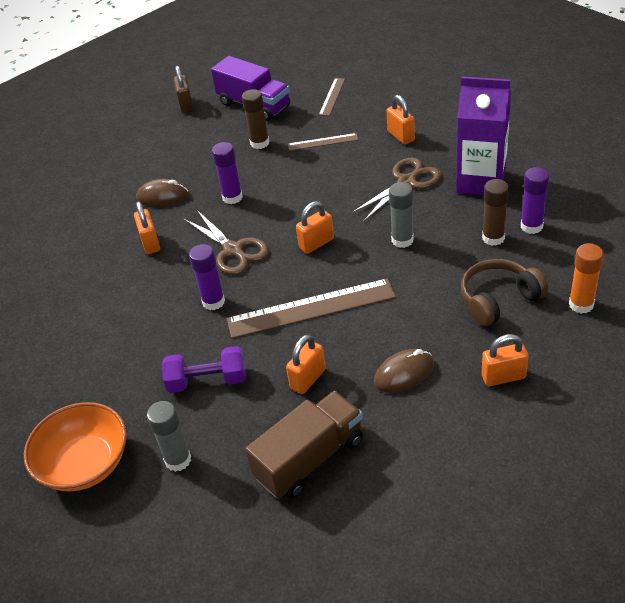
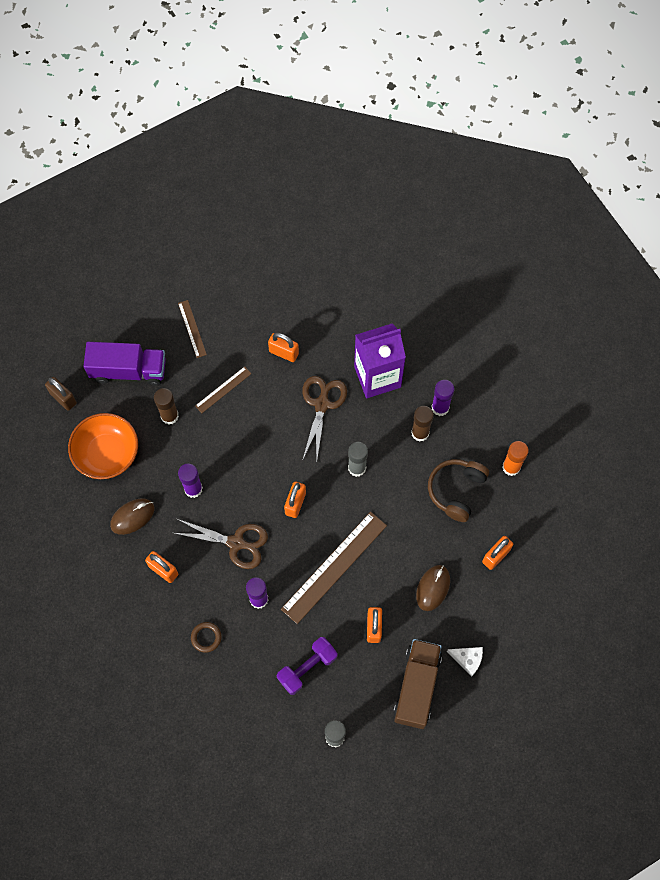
camera: 40 degrees left, 25 degrees up
(85, 464) = (276, 777): orange bowl -> orange bowl (107, 453)
(137, 309) = (206, 637): none -> brown ring
(392, 462) = (467, 659): none -> white cheese

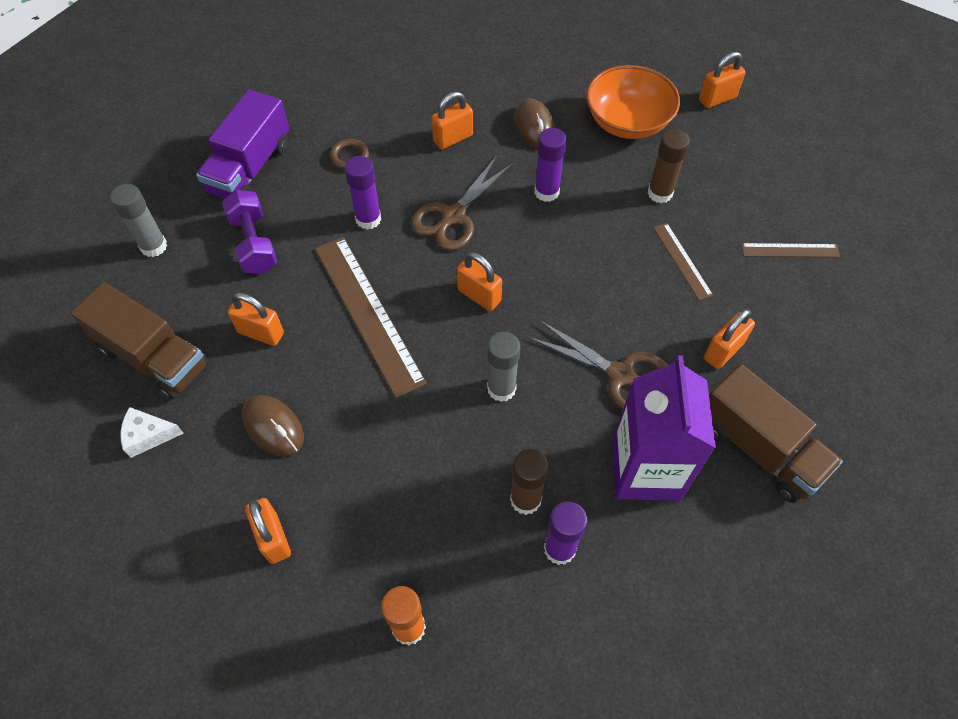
camera: 110 degrees right, 10 degrees down
(63, 398) = (717, 99): brown padlock -> orange padlock
(128, 370) = (740, 168): purple truck -> purple truck (250, 168)
(341, 322) = (759, 448): none -> brown truck
(456, 490) = (406, 519): brown headphones -> none
(467, 659) = (148, 435): white cheese -> white cheese turned 45 degrees clockwise

